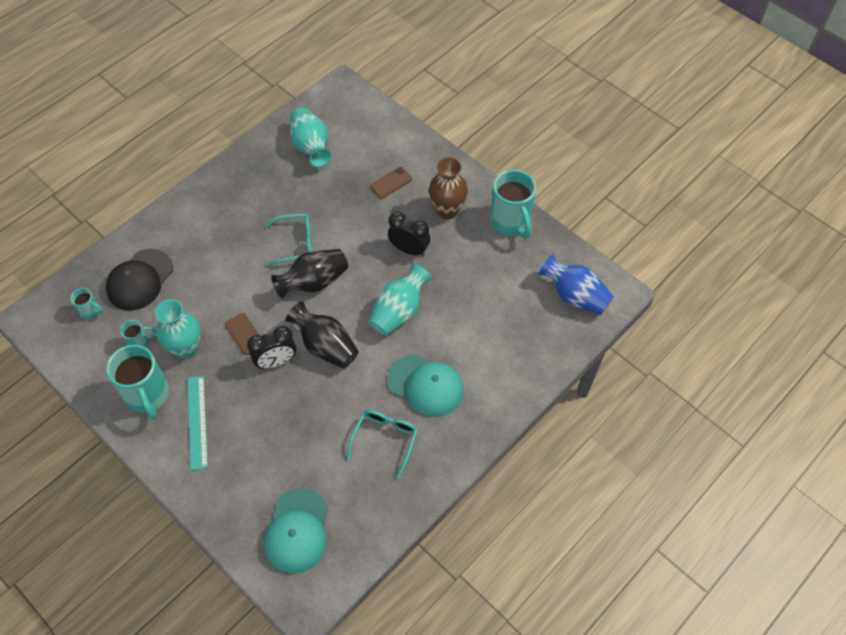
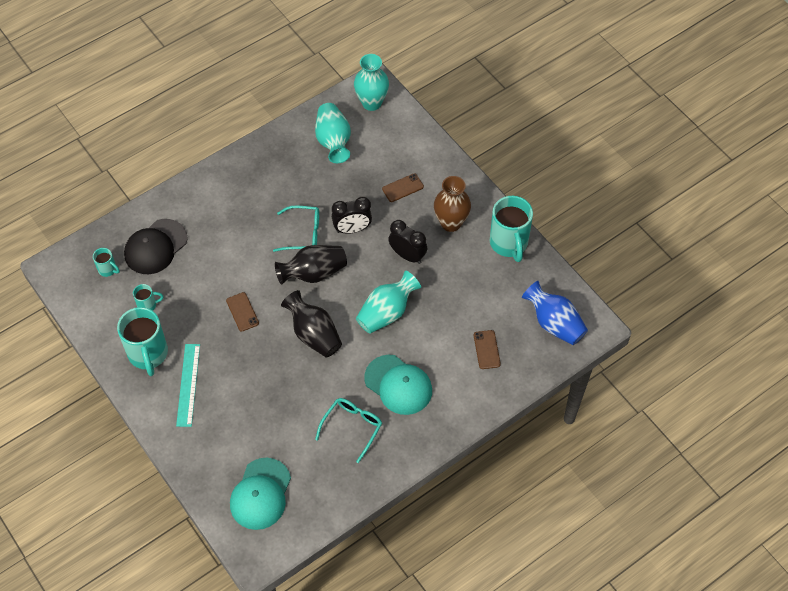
camera: 10 degrees right, 0 degrees up
(186, 349) = (188, 317): turquoise vase -> turquoise vase (371, 103)
(276, 362) = (267, 342): black clock -> black clock (352, 229)
(511, 334) = (486, 349): none -> brown phone

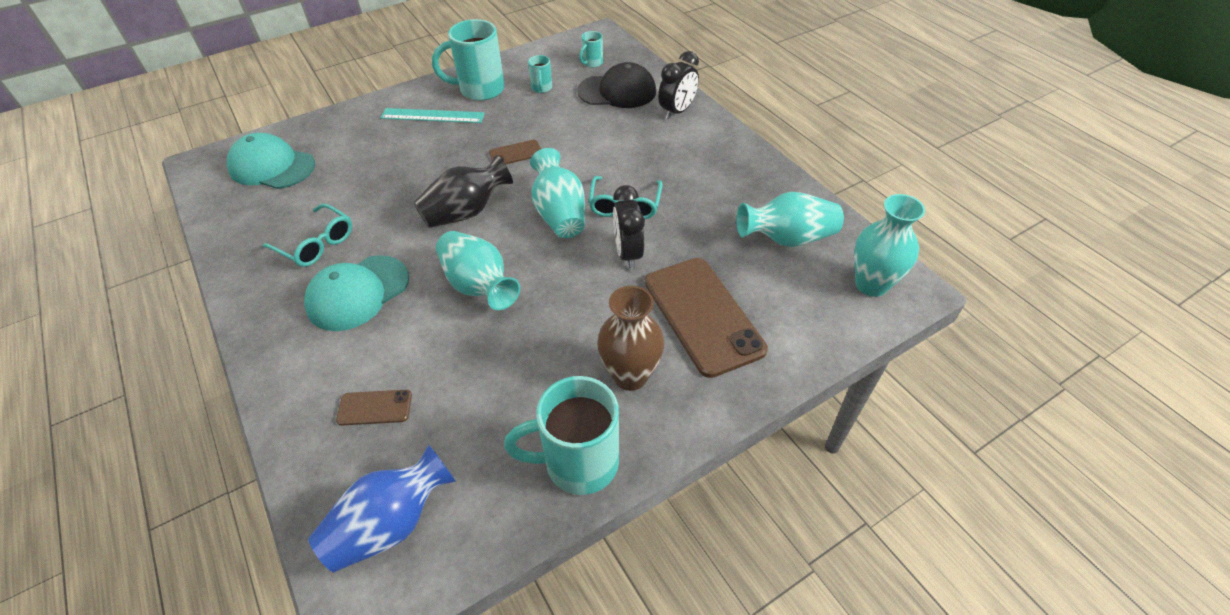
camera: 95 degrees right, 10 degrees down
(155, 247) = (617, 91): black cap -> black cap turned 135 degrees clockwise
(313, 273) = (559, 214): black vase -> turquoise vase
(402, 188) = (703, 315): brown phone -> brown phone, size x2.20
(407, 255) = (574, 314): black clock -> black clock (677, 111)

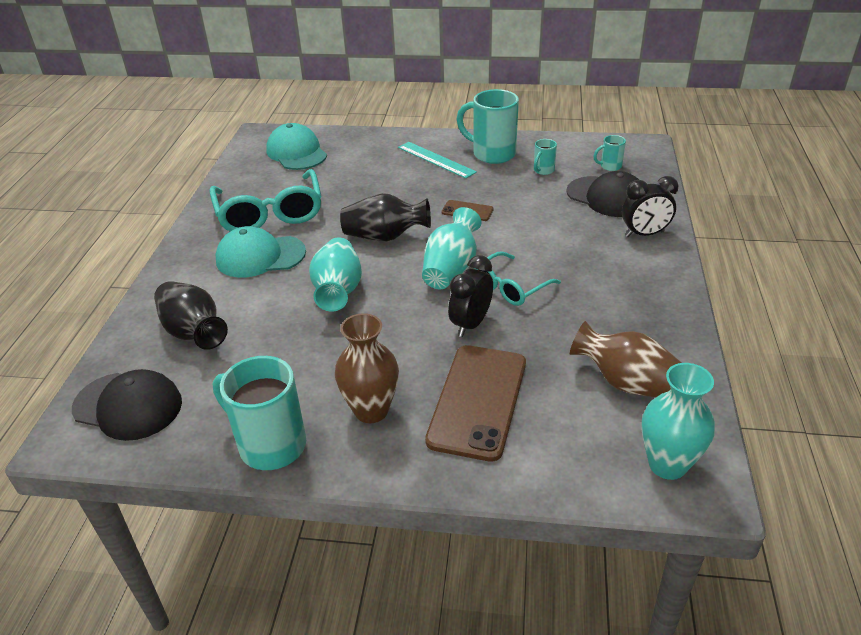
camera: 40 degrees right, 10 degrees down
(316, 244) = (270, 213): turquoise glasses -> turquoise glasses, size x1.71
(375, 408) = (194, 332): brown phone -> black vase
(390, 524) = (128, 406): blue vase -> black cap
(787, 238) = (627, 383): turquoise vase -> brown vase

